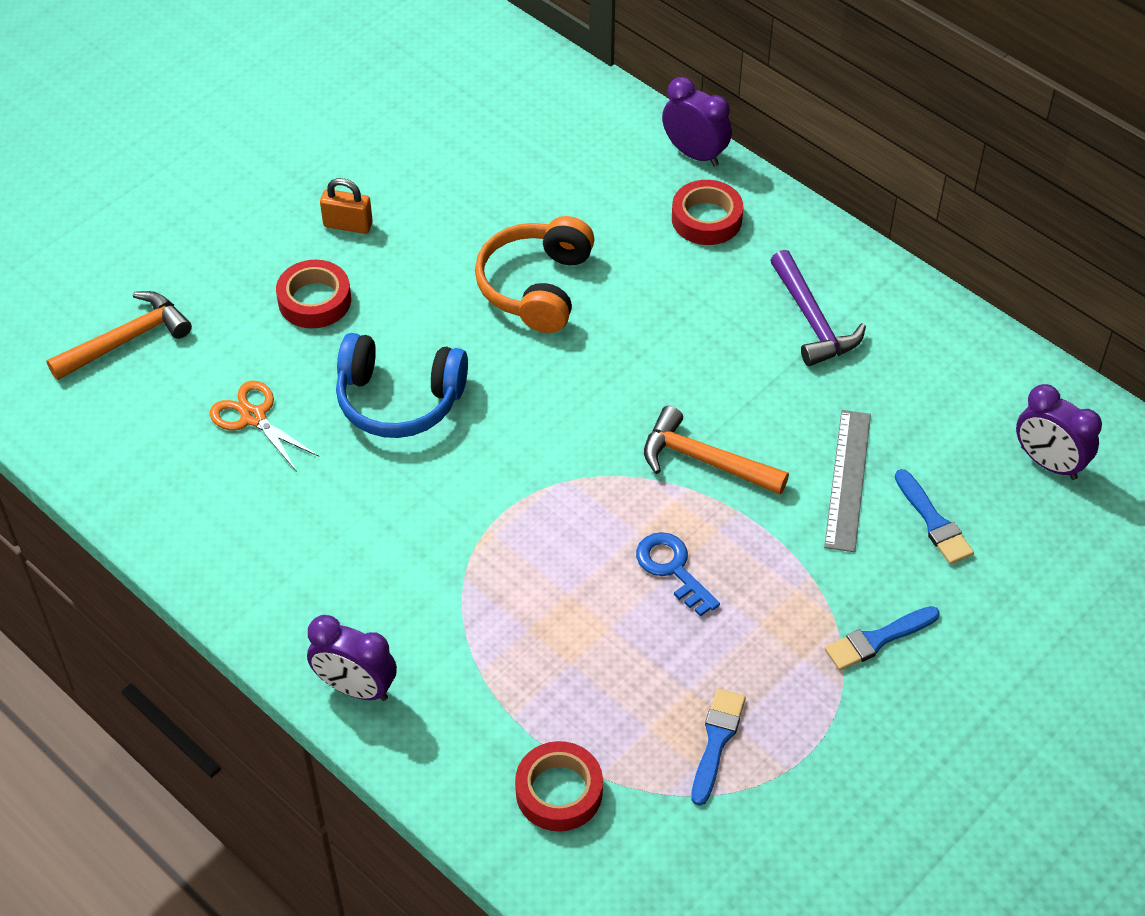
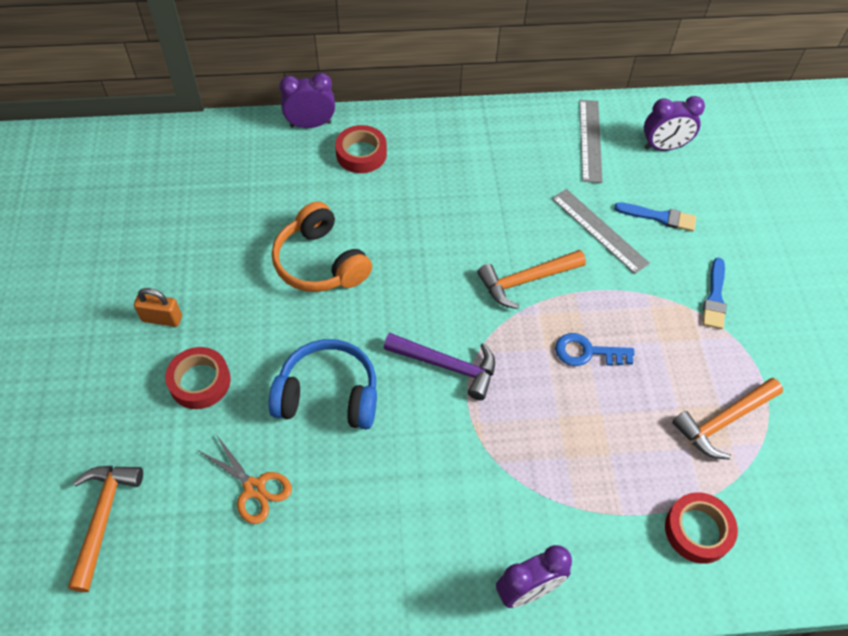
camera: 50 degrees left, 5 degrees up
(253, 417) = (254, 488): orange scissors -> orange scissors turned 135 degrees counterclockwise
(348, 225) = (162, 318): orange padlock -> orange padlock turned 45 degrees clockwise
(399, 400) = (328, 395): blue headphones -> blue headphones turned 135 degrees counterclockwise
(716, 741) = (723, 421): blue brush -> orange hammer
(812, 320) = (479, 164): purple hammer -> purple hammer (447, 366)
(970, 390) = (590, 140): none -> grey ruler

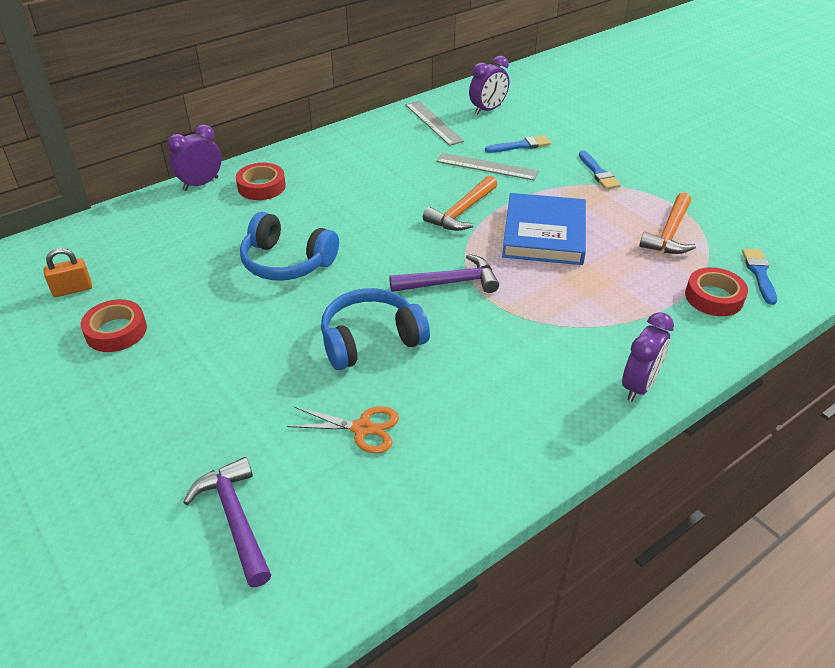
camera: 30 degrees left, 15 degrees down
(103, 518) = (235, 519): orange hammer -> purple hammer
(162, 318) = (170, 353): orange padlock -> orange padlock (72, 289)
(200, 381) = (246, 380): red tape -> red tape (116, 331)
(320, 262) = (287, 262): orange headphones -> blue headphones
(587, 352) = (544, 234): blue key -> blue book
(777, 528) = (759, 273): none -> blue brush

